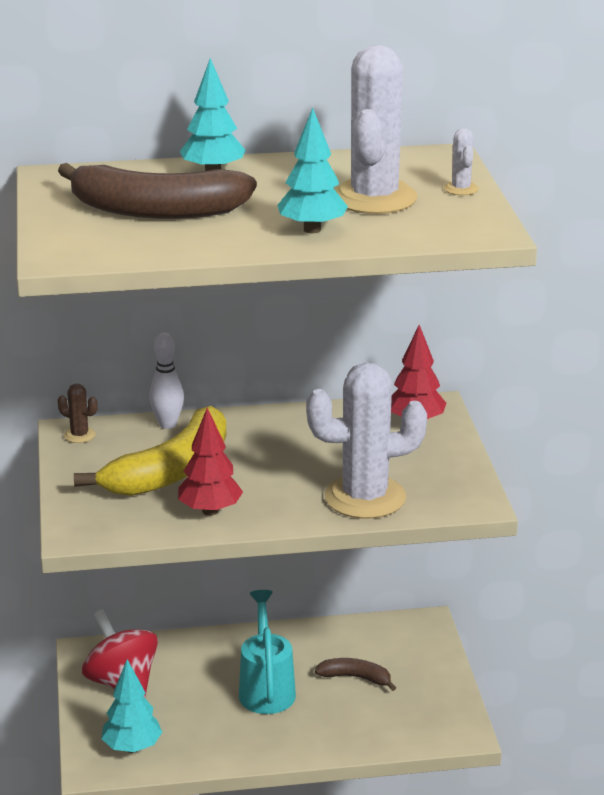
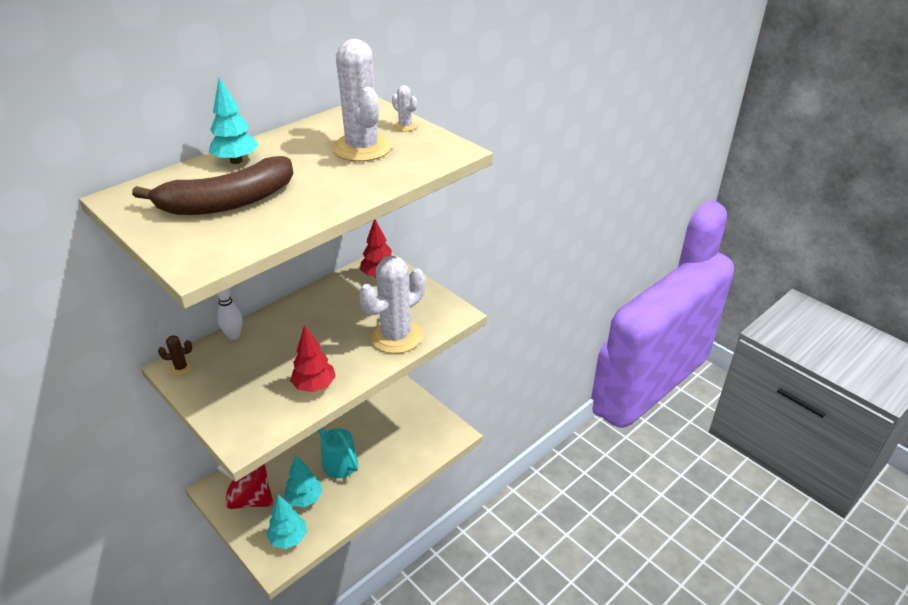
camera: 35 degrees left, 10 degrees up
(171, 471) = (265, 368): yellow banana -> none
(312, 229) = (350, 183): turquoise tree -> turquoise tree (304, 499)
(356, 678) = (379, 429): brown banana -> none

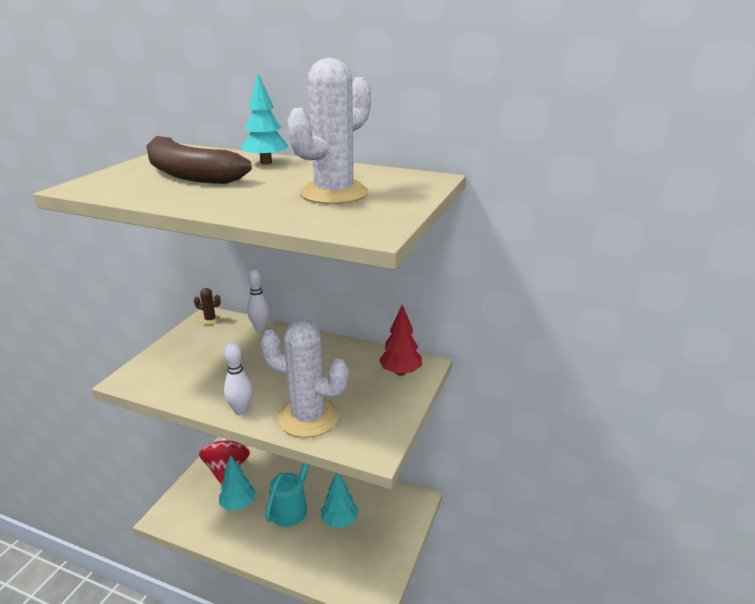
camera: 65 degrees right, 10 degrees down
(181, 368) = (210, 320): brown cactus -> brown cactus turned 45 degrees counterclockwise
(288, 538) = (191, 514): turquoise tree -> turquoise tree (339, 521)
(314, 386) = (210, 392): red tree -> none
(357, 372) = (241, 410): none -> white bowling pin
(405, 126) = (406, 199): white cactus -> none

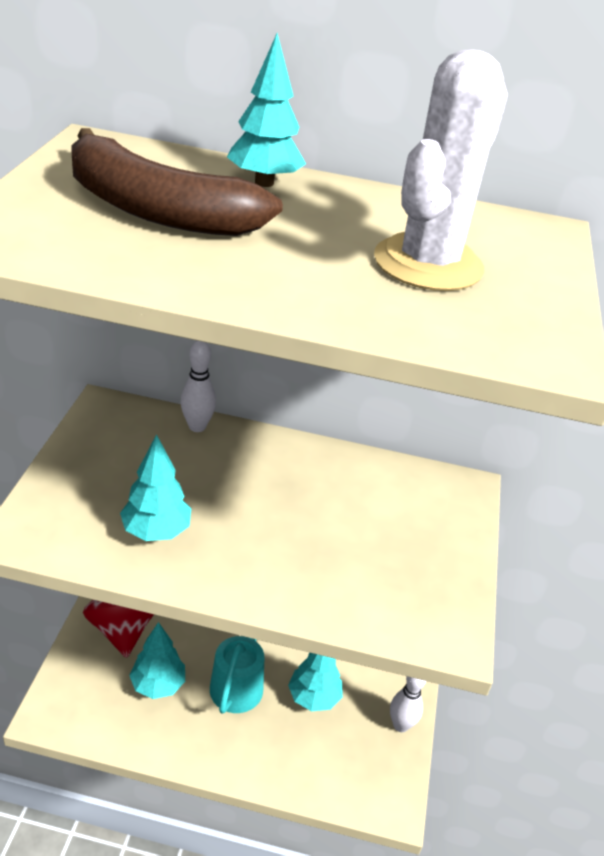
camera: 15 degrees left, 10 degrees up
(208, 381) = (156, 531): none -> turquoise tree
(210, 320) = (109, 413): brown cactus -> none
(241, 410) = (230, 583): white bowling pin -> white bowling pin (400, 725)
(308, 417) = (337, 588): white cactus -> none
(400, 372) = (438, 501): red tree -> none

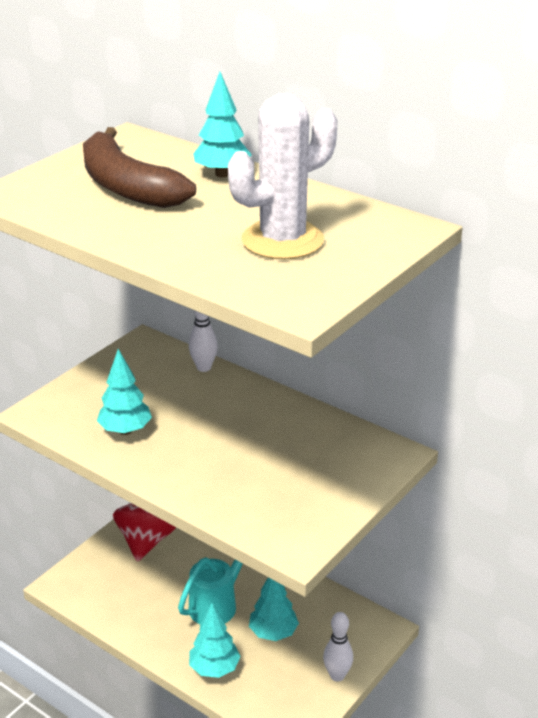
camera: 30 degrees right, 5 degrees down
(158, 685) = (152, 587): turquoise tree -> turquoise tree (214, 668)

